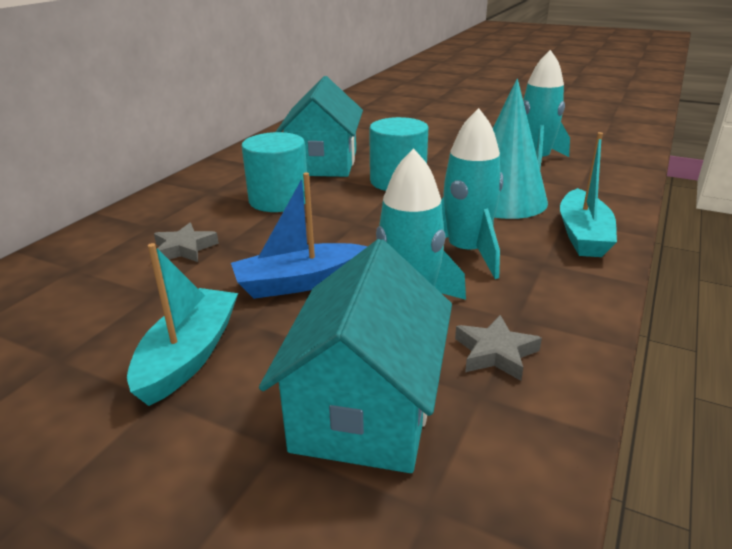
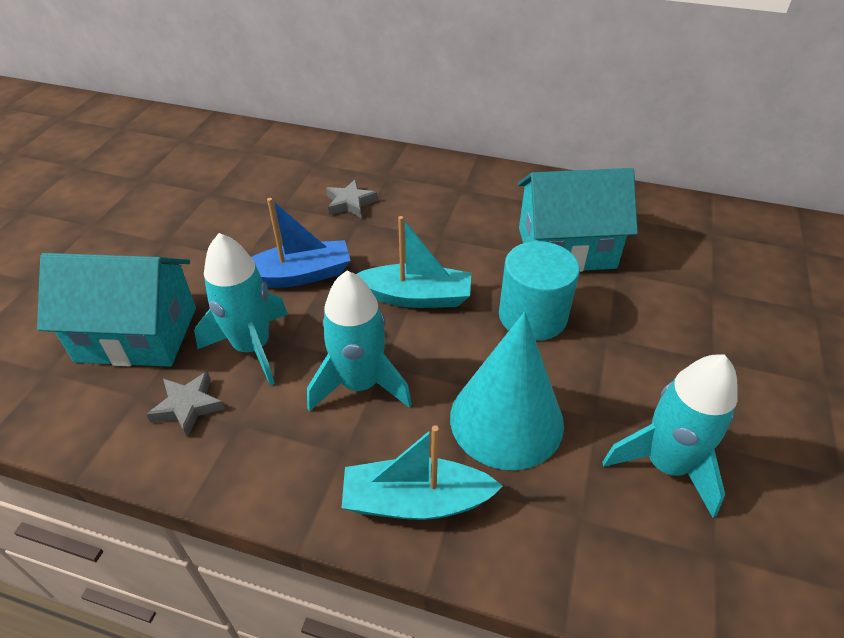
camera: 80 degrees right, 15 degrees up
(189, 355) = (206, 242): turquoise boat -> turquoise boat (416, 297)
(279, 200) = (455, 234): turquoise cylinder -> none
(299, 282) = (298, 275): blue boat -> blue boat turned 105 degrees clockwise

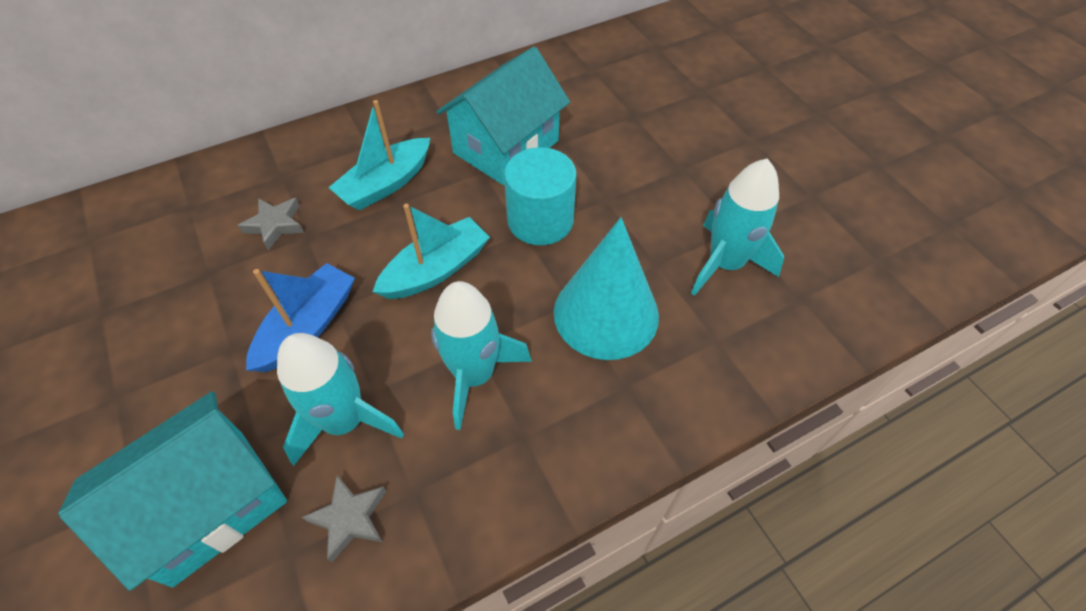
camera: 45 degrees left, 10 degrees up
(416, 501) = (612, 423): turquoise boat -> turquoise boat (386, 184)

